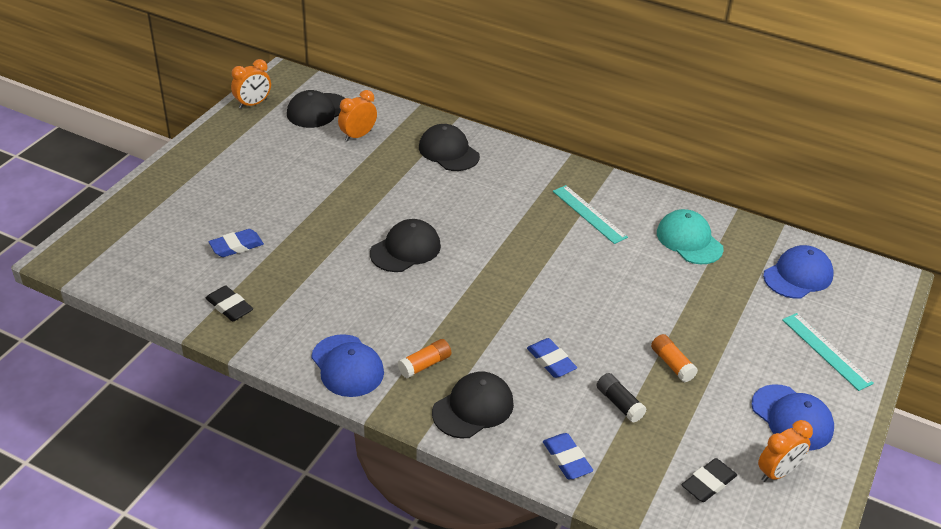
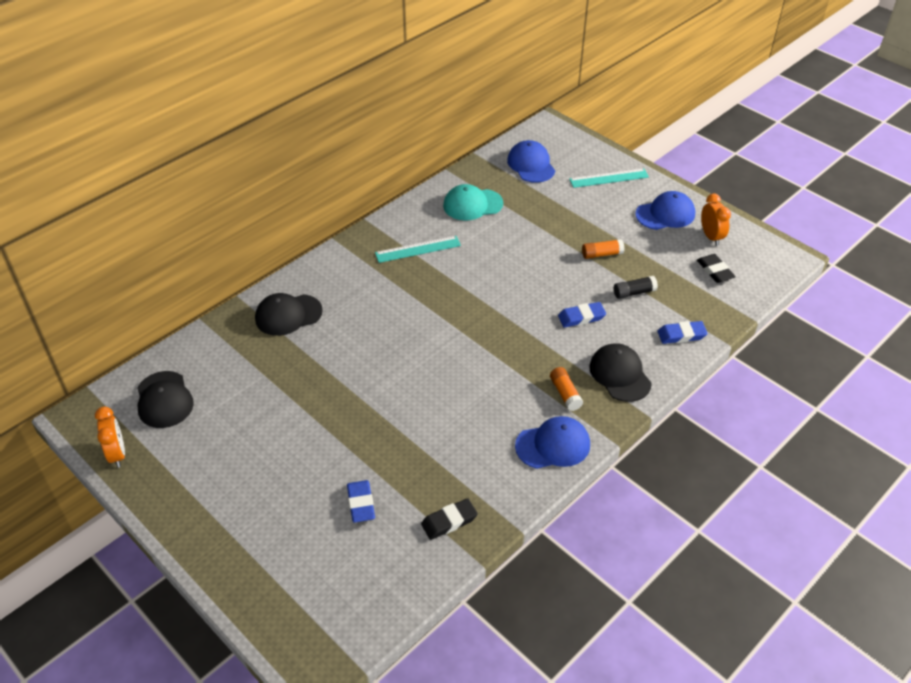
camera: 70 degrees left, 5 degrees up
(358, 136) = (226, 376): orange clock -> none
(405, 249) = (416, 375): black cap -> none

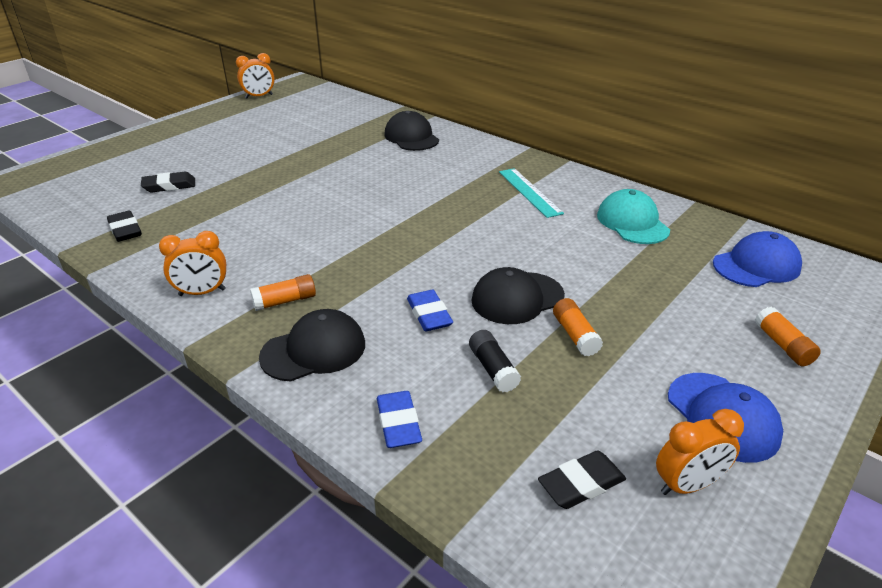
camera: 85 degrees right, 10 degrees down
(164, 400) = (310, 104): black cap -> black cap (517, 298)
(361, 503) = (169, 186): blue eraser -> black eraser
(553, 445) = (202, 292): blue cap -> orange clock
(609, 178) = (782, 345): turquoise ruler -> orange glue stick

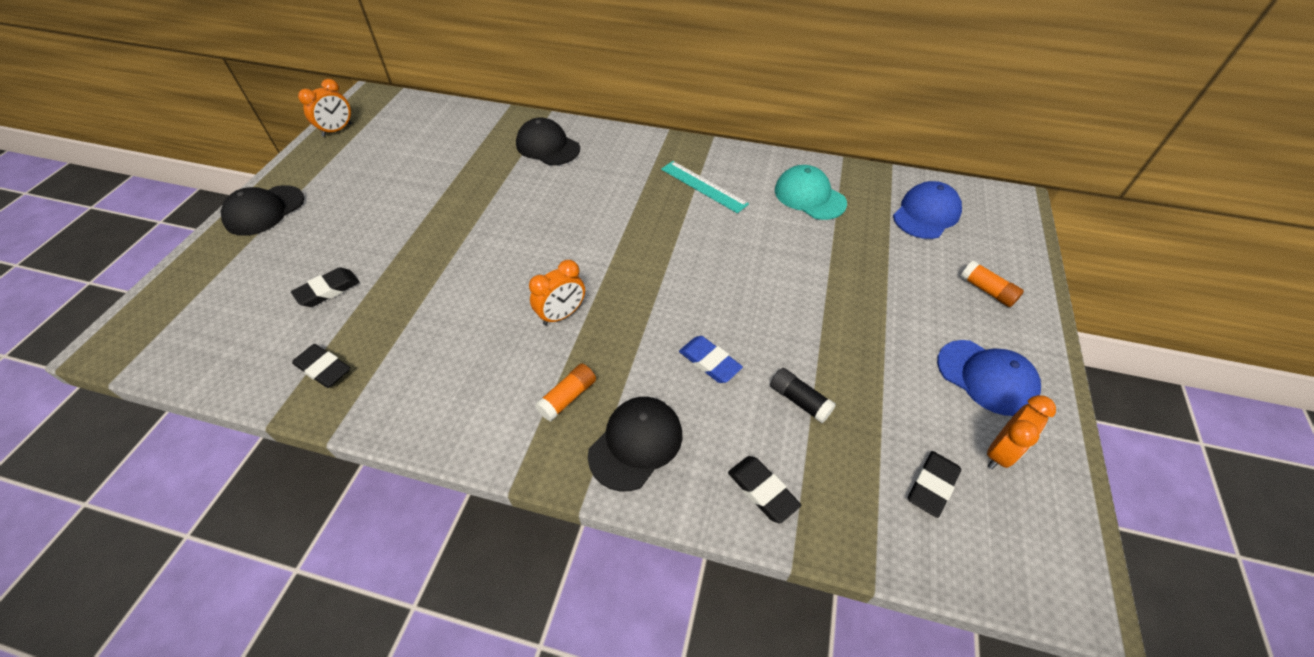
camera: 25 degrees left, 15 degrees up
(202, 292) = (475, 419): orange clock -> orange clock (562, 315)
(398, 423) = (762, 491): blue eraser -> black eraser
(517, 298) = (770, 315): black cap -> black cap (264, 210)
(575, 335) = (839, 338): orange glue stick -> none

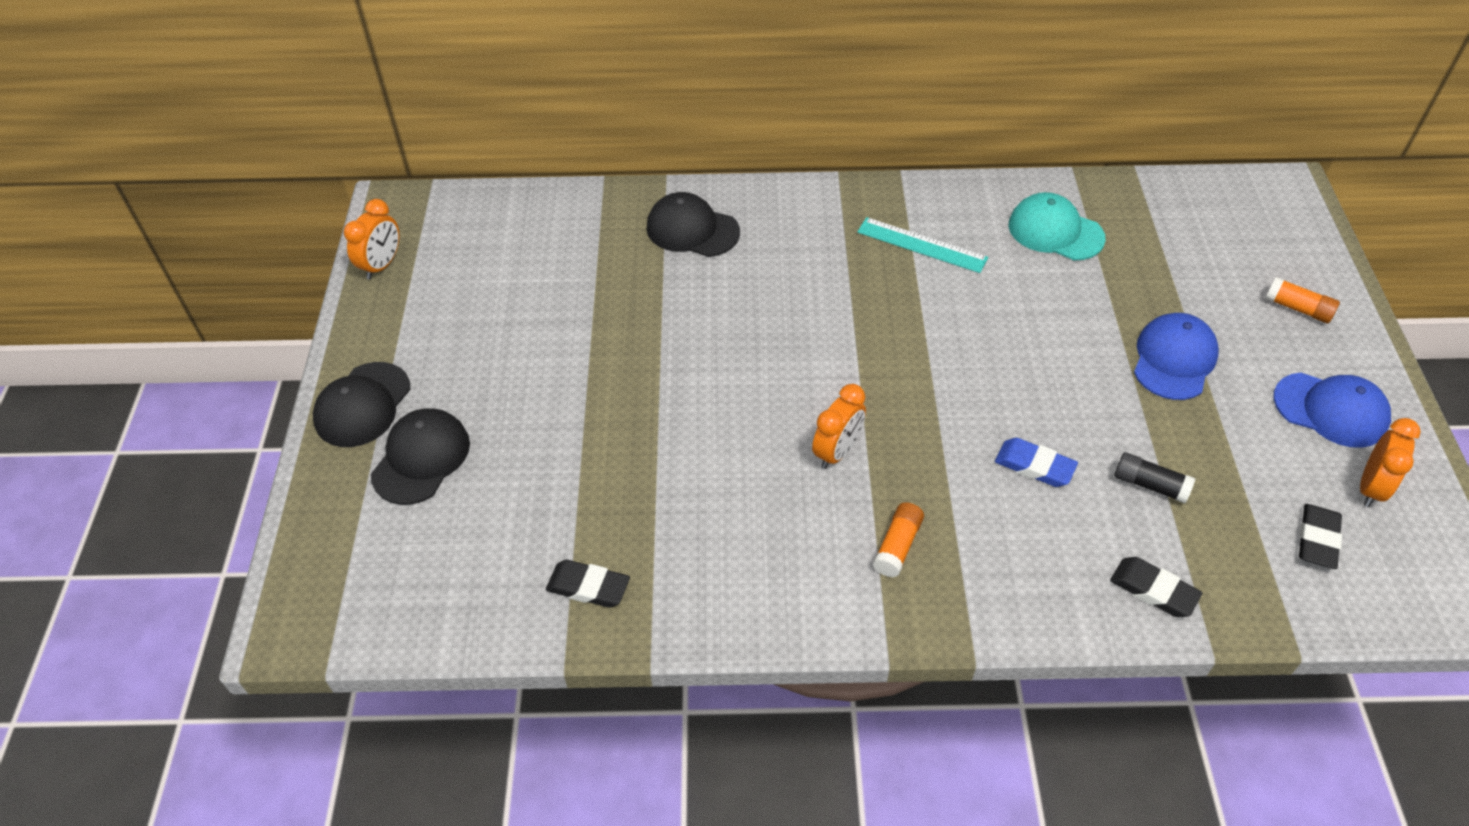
camera: 15 degrees left, 0 degrees up
(328, 290) = (526, 491): black eraser -> none
(636, 444) = (999, 577): black cap -> black cap (421, 458)
(926, 214) = (1198, 226): blue cap -> blue cap (1174, 359)

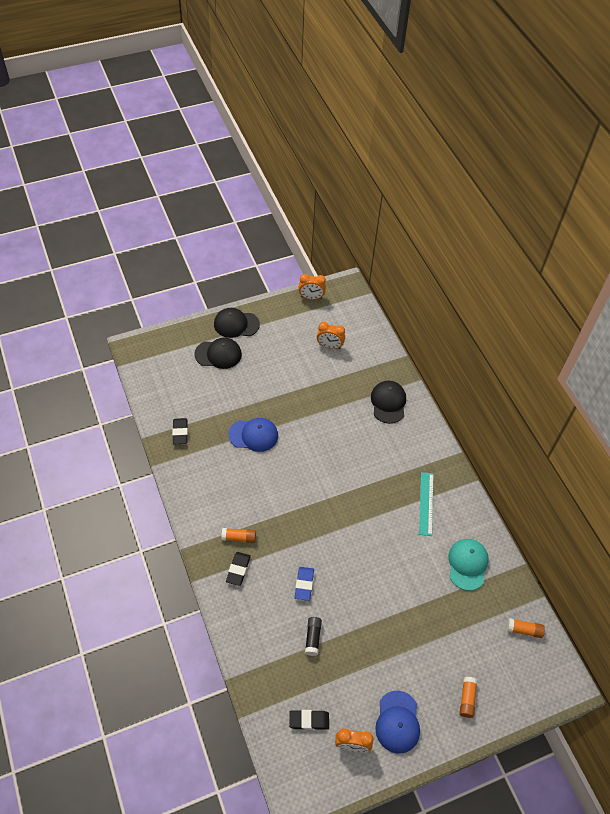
camera: 65 degrees right, 5 degrees up
(837, 452) = (280, 501): orange clock -> orange clock (329, 346)
(1153, 590) = (253, 648): black eraser -> black eraser (238, 569)
(1174, 359) = (399, 638): blue cap -> blue cap (253, 435)
(1188, 205) = (523, 630): none -> orange glue stick

